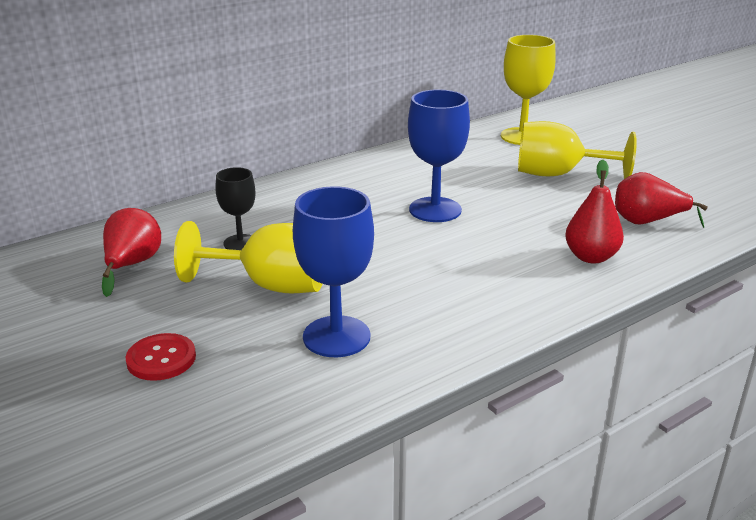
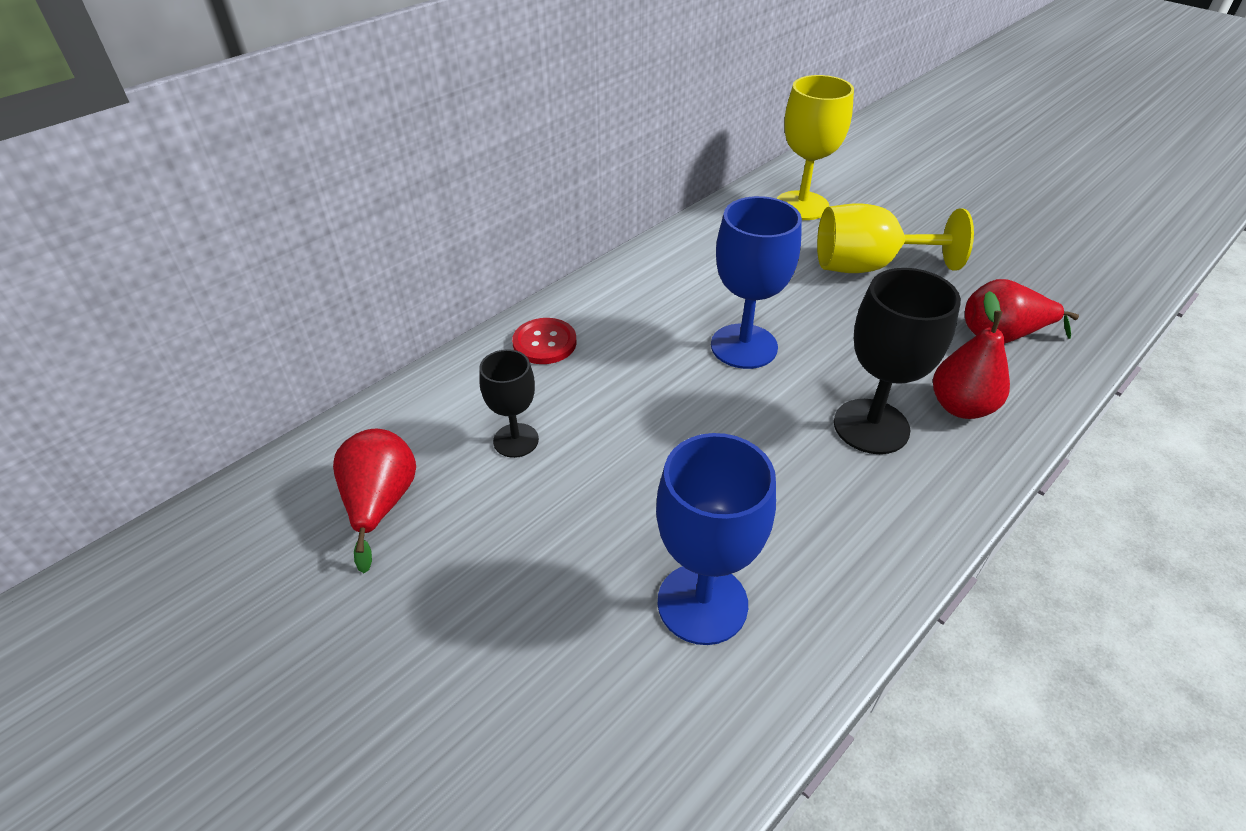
camera: 10 degrees left, 15 degrees up
(161, 359) = (480, 688): red button -> red button (544, 343)
(271, 285) = (583, 516): yellow goblet -> none
(512, 261) = (871, 426): none -> black goblet

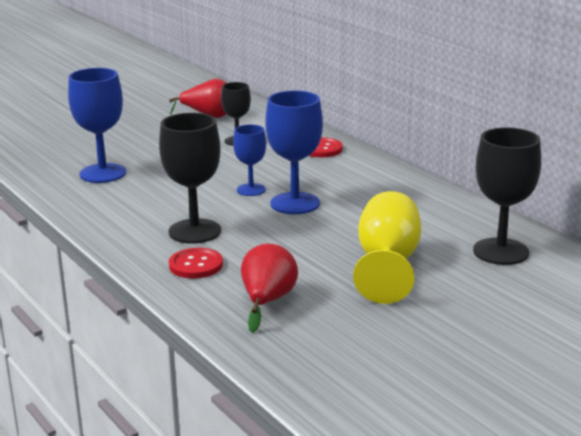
camera: 100 degrees right, 20 degrees down
(713, 393) = (251, 190): none -> blue goblet
(801, 206) = (500, 251): yellow goblet -> black goblet
(961, 407) = (196, 265): red pear -> red button

